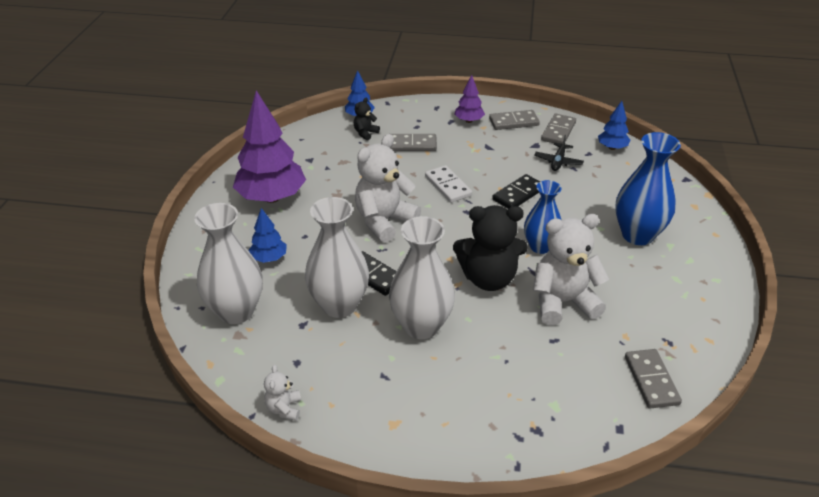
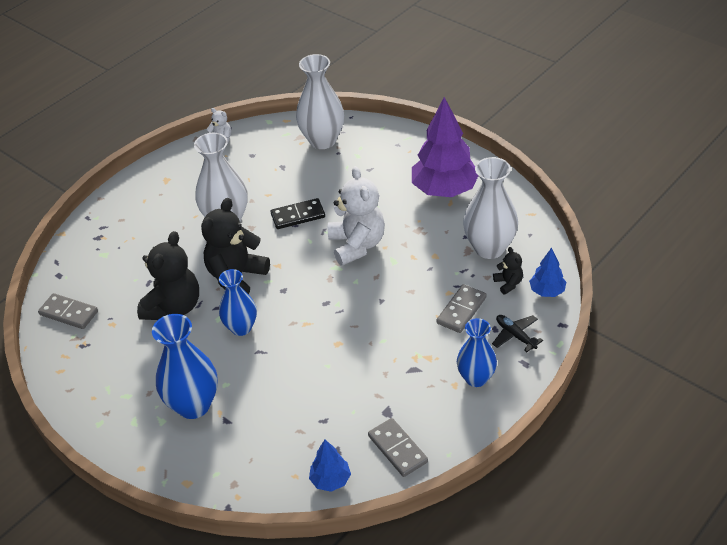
camera: 125 degrees right, 5 degrees up
(269, 258) = (365, 169): blue tree -> none
(339, 305) = (284, 189): white vase -> white vase (489, 248)
(448, 186) = (372, 307): white domino -> none
(469, 121) = (476, 378): purple tree -> blue vase
(513, 122) = (445, 417): grey domino -> none
(518, 194) = (319, 351): black domino -> none
(558, 161) = (344, 414): black plane -> black plane (515, 336)
(563, 302) = (174, 307): white teddy bear -> black teddy bear

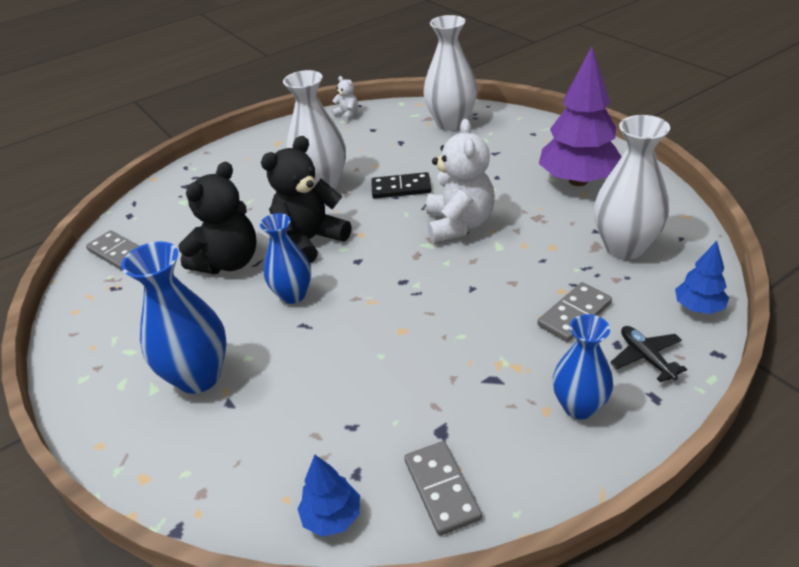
camera: 15 degrees right, 5 degrees down
(508, 283) = (644, 291): black teddy bear -> none

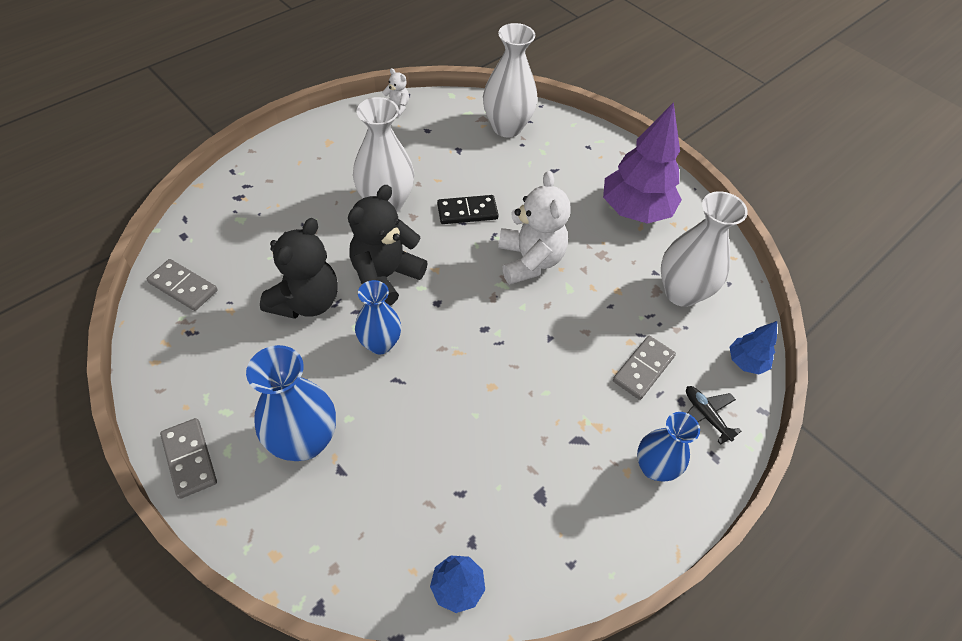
camera: 15 degrees left, 15 degrees up
(441, 489) = (547, 554): grey domino -> grey domino (189, 459)

